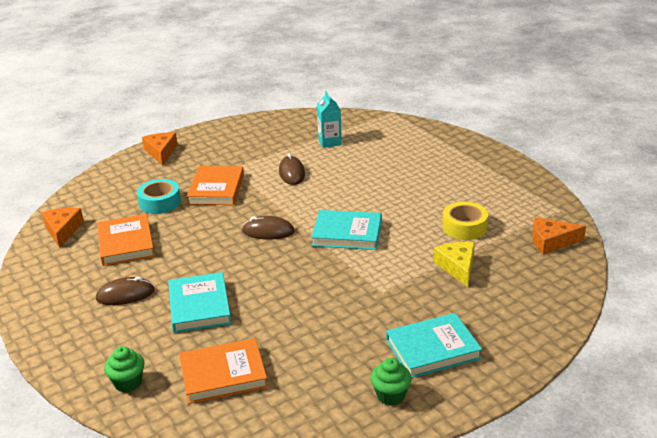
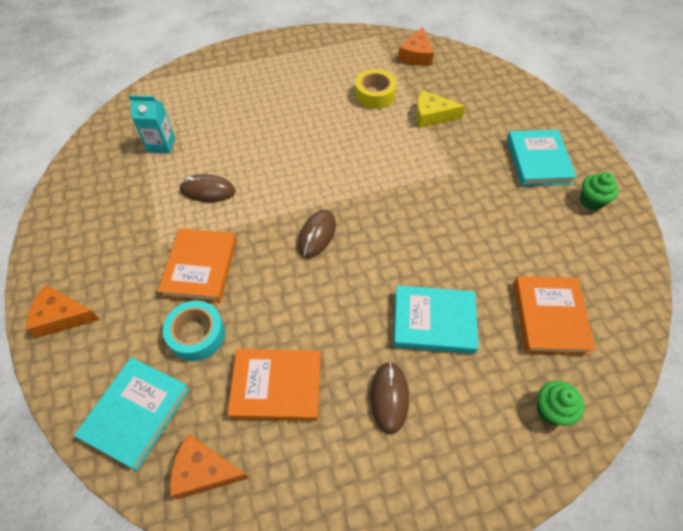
camera: 75 degrees left, 25 degrees up
(216, 189) = (200, 268): orange book -> orange book turned 75 degrees clockwise
(347, 233) = (350, 173): turquoise book -> turquoise book (136, 413)

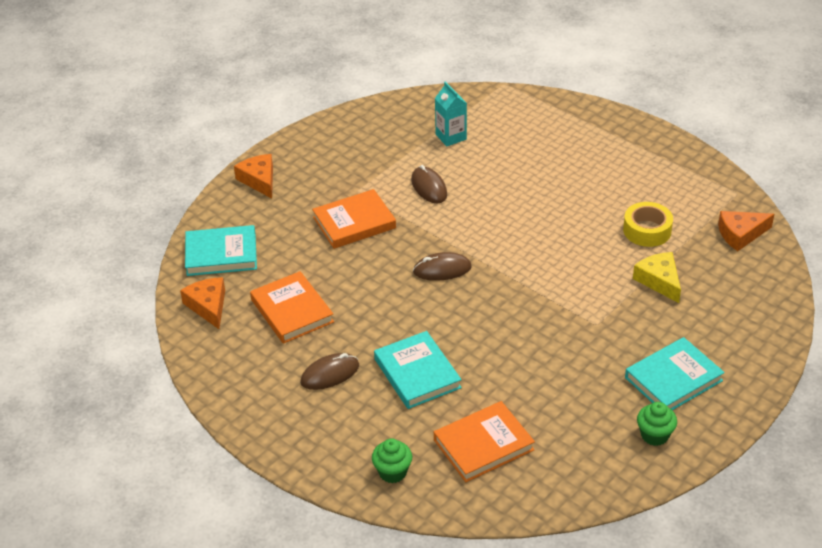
camera: 60 degrees right, 15 degrees down
(197, 334) = (299, 251): turquoise tape -> none

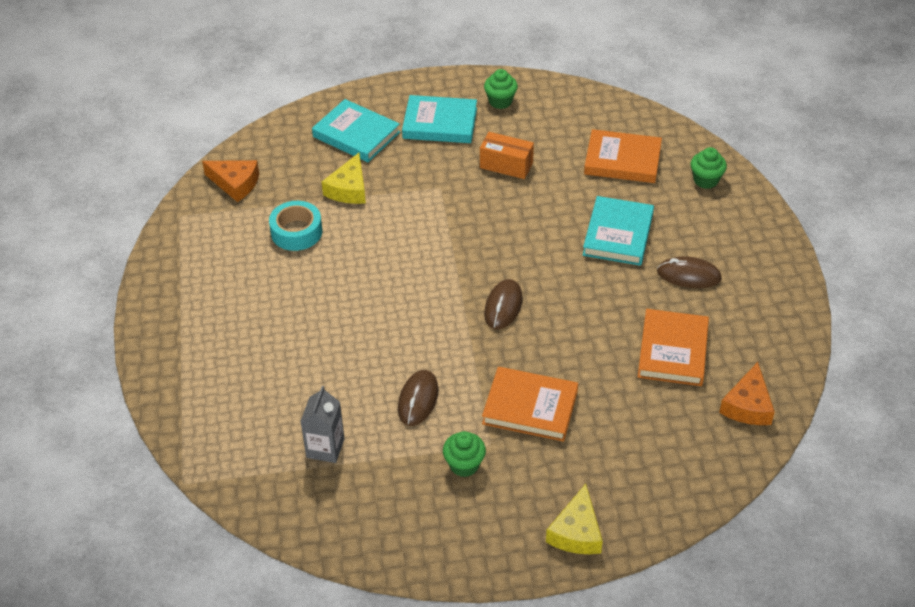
camera: 140 degrees left, 5 degrees up
(221, 254) = (692, 457): turquoise book -> turquoise book (356, 134)
(259, 180) = (576, 532): orange cheese -> yellow cheese
(360, 173) = (464, 465): none -> green cupcake
(442, 269) = (503, 306): brown mouse -> brown mouse turned 75 degrees clockwise
(451, 137) = (325, 448): turquoise carton -> grey carton
(572, 376) = (506, 165): none -> orange box
(647, 230) = (296, 232): yellow tape -> turquoise tape

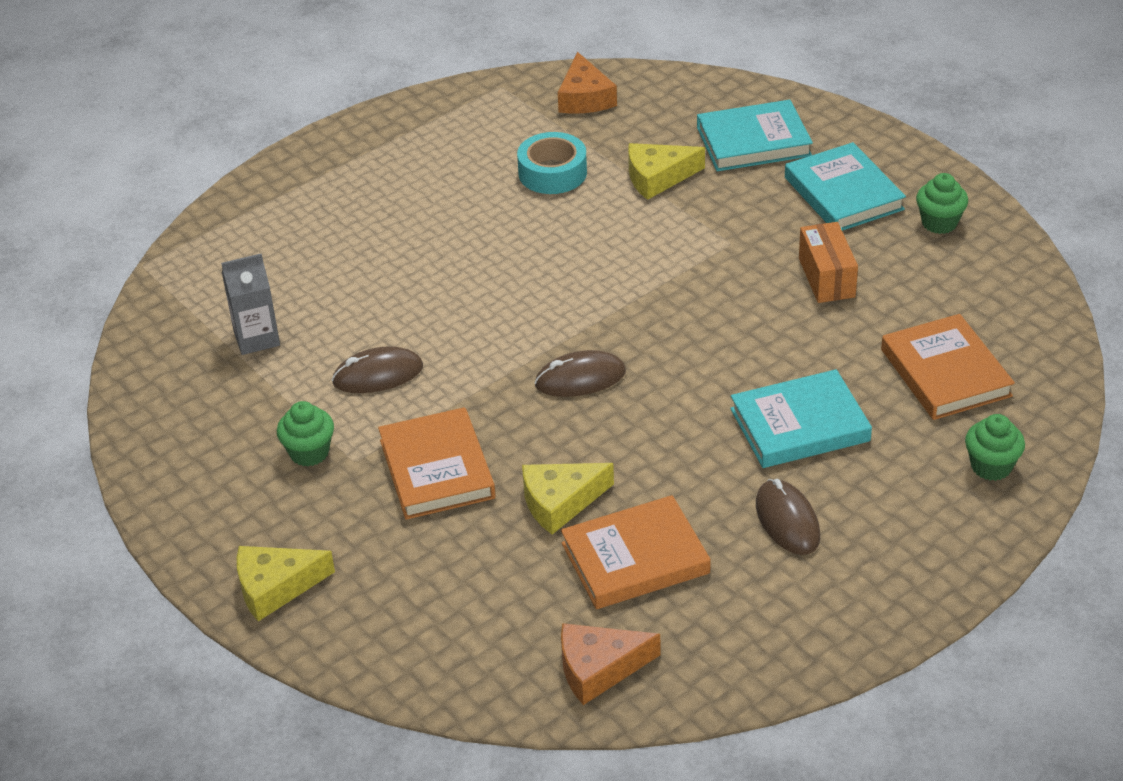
camera: 60 degrees right, 5 degrees down
(356, 134) = (753, 141): turquoise book -> turquoise book turned 75 degrees clockwise
(603, 363) = (560, 502): none -> yellow cheese

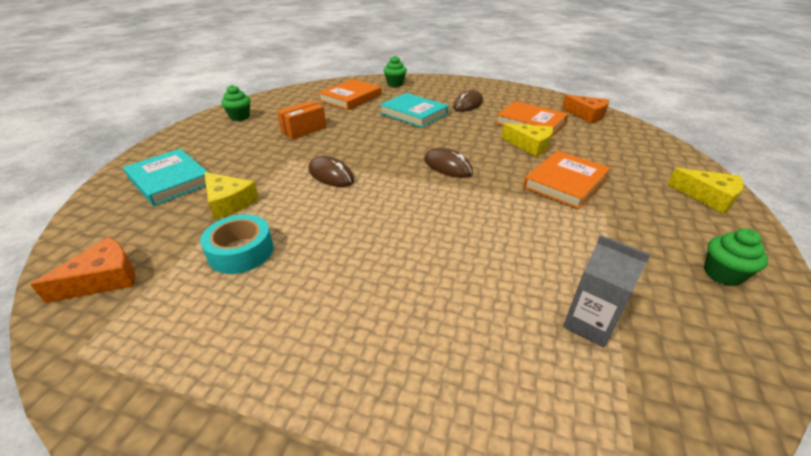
camera: 125 degrees left, 5 degrees down
(309, 452) = (628, 231): green cupcake -> green cupcake (722, 274)
(378, 375) = (535, 236): brown mouse -> brown mouse (331, 175)
(843, 193) = (222, 142): turquoise book -> none

